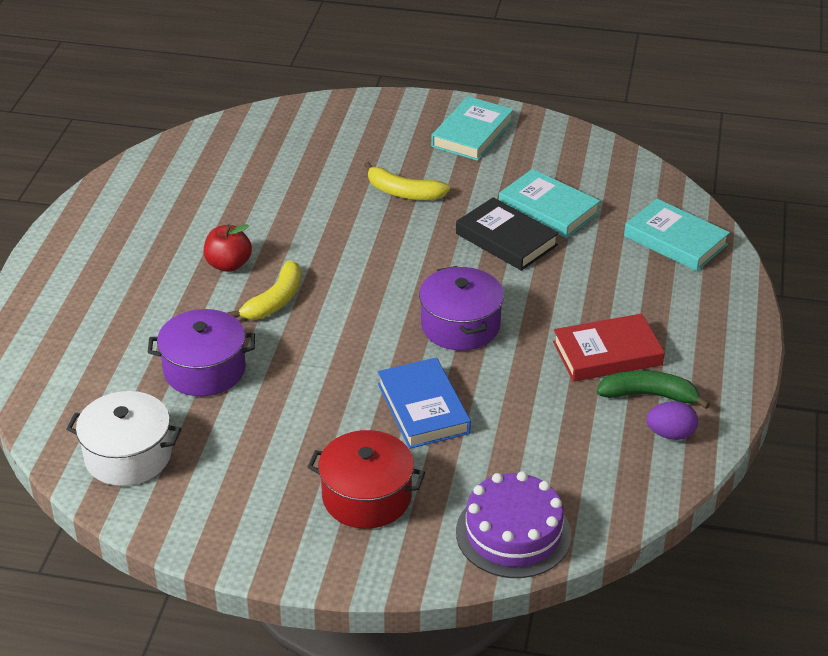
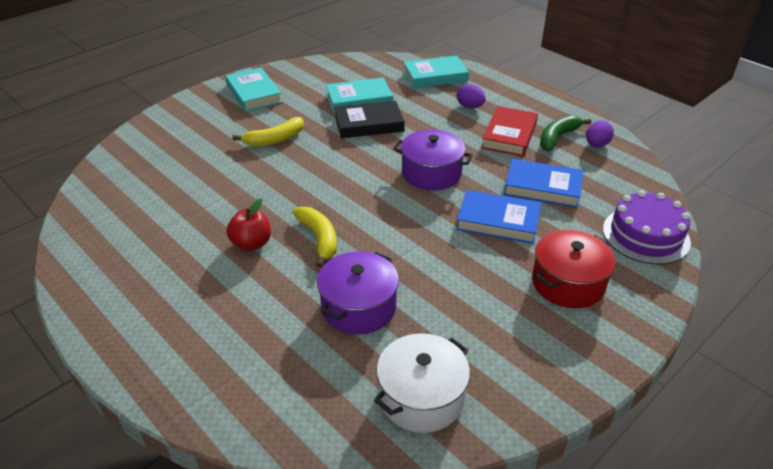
camera: 55 degrees left, 0 degrees up
(523, 419) = (542, 187): none -> blue book
(636, 297) = (470, 107): none -> purple egg

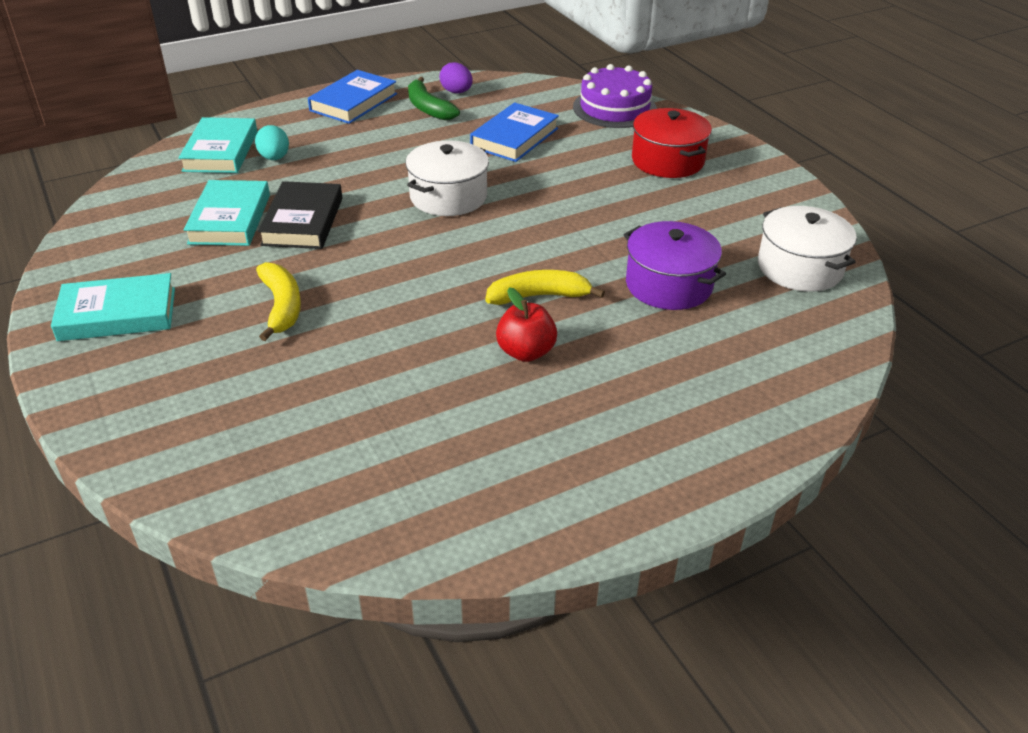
camera: 75 degrees left, 0 degrees up
(431, 173) = (448, 197): purple pot -> white pot
(439, 95) = (274, 158): none -> turquoise egg
(470, 107) = (320, 143): purple egg -> none
(498, 221) = (559, 175): blue book -> blue book (353, 102)
(509, 135) = (403, 133): red book -> none

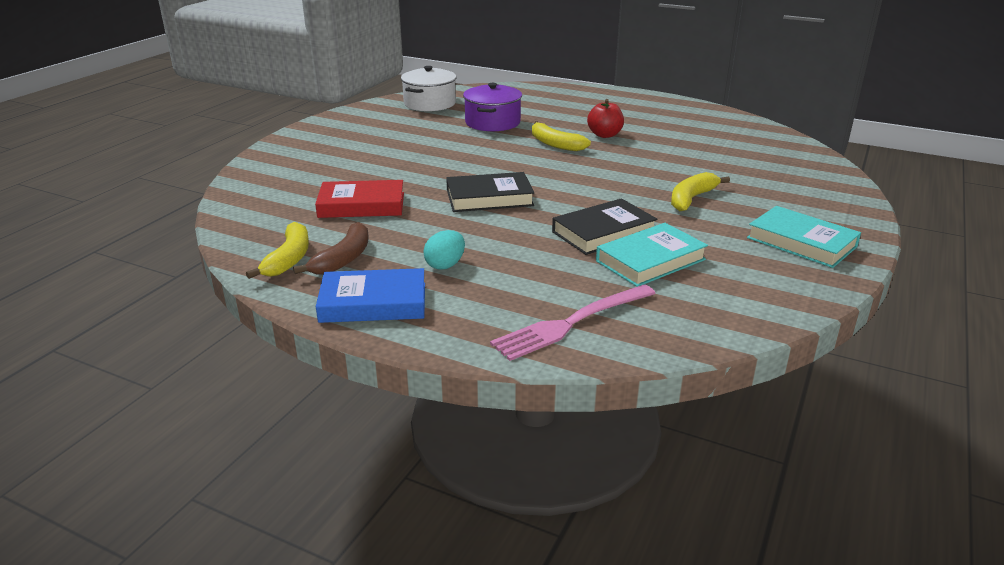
camera: 125 degrees left, 10 degrees down
(221, 151) = (570, 324): turquoise book -> pink fork
(274, 158) = (539, 289): turquoise egg -> turquoise egg (445, 265)
(428, 108) = (343, 259): green banana -> brown banana
(448, 197) = (489, 198): white pot -> black book
(456, 92) = (289, 259): purple egg -> yellow banana
(514, 138) = (361, 205): blue book -> red book
(614, 108) = (257, 186): purple cake -> none
(667, 161) = (337, 151): red pot -> none

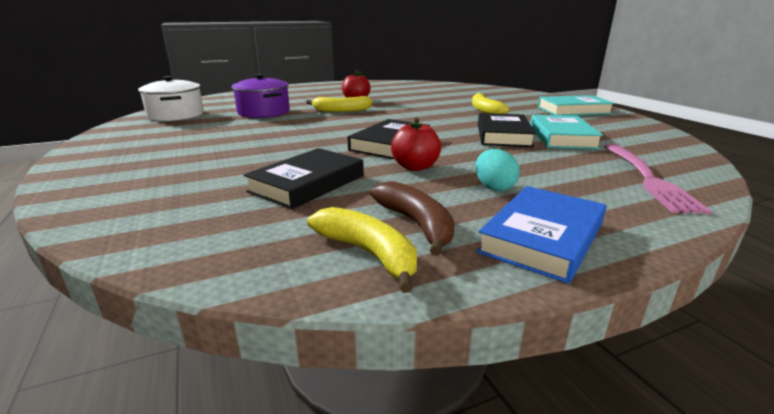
camera: 50 degrees left, 5 degrees down
(361, 205) = (307, 183): red book -> black book
(447, 225) = (415, 167): none -> red apple

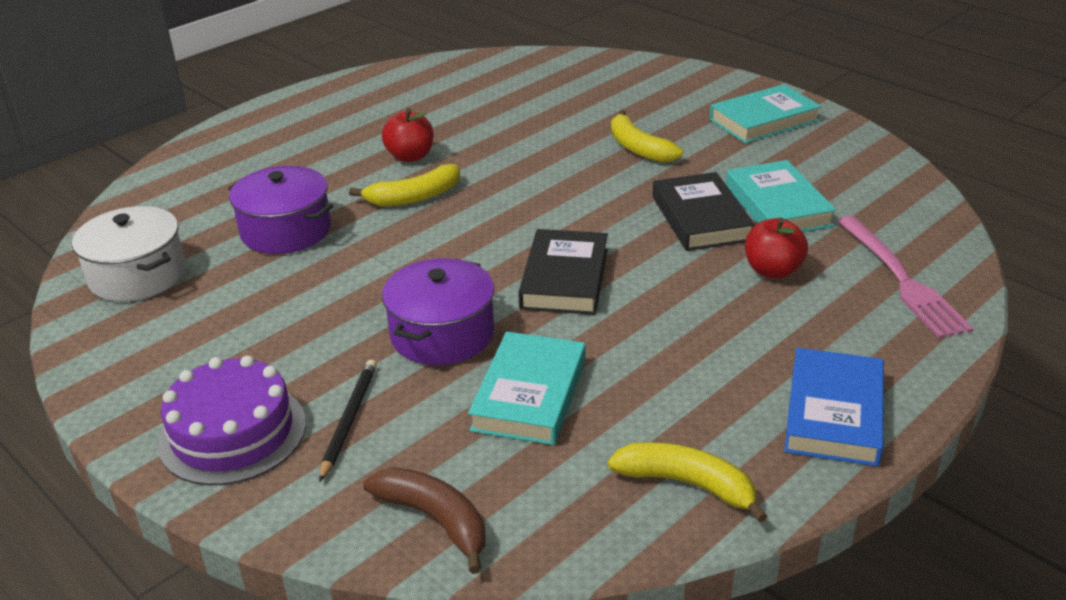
camera: 20 degrees left, 10 degrees up
(117, 167) = (232, 433): none -> purple cake
(184, 174) = (349, 420): none -> black pencil
(290, 152) = (442, 334): none -> purple pot
(307, 183) = (529, 395): black book -> turquoise book
(415, 167) = (634, 325): red apple -> red apple (772, 270)
(416, 224) = (704, 429): brown banana -> brown banana (435, 520)
(494, 187) = (748, 343): turquoise egg -> none

